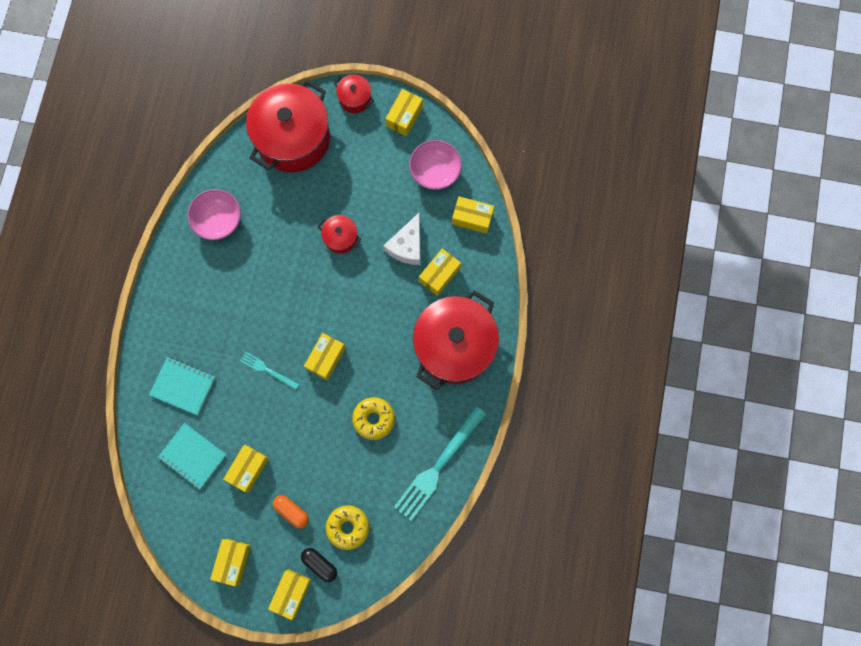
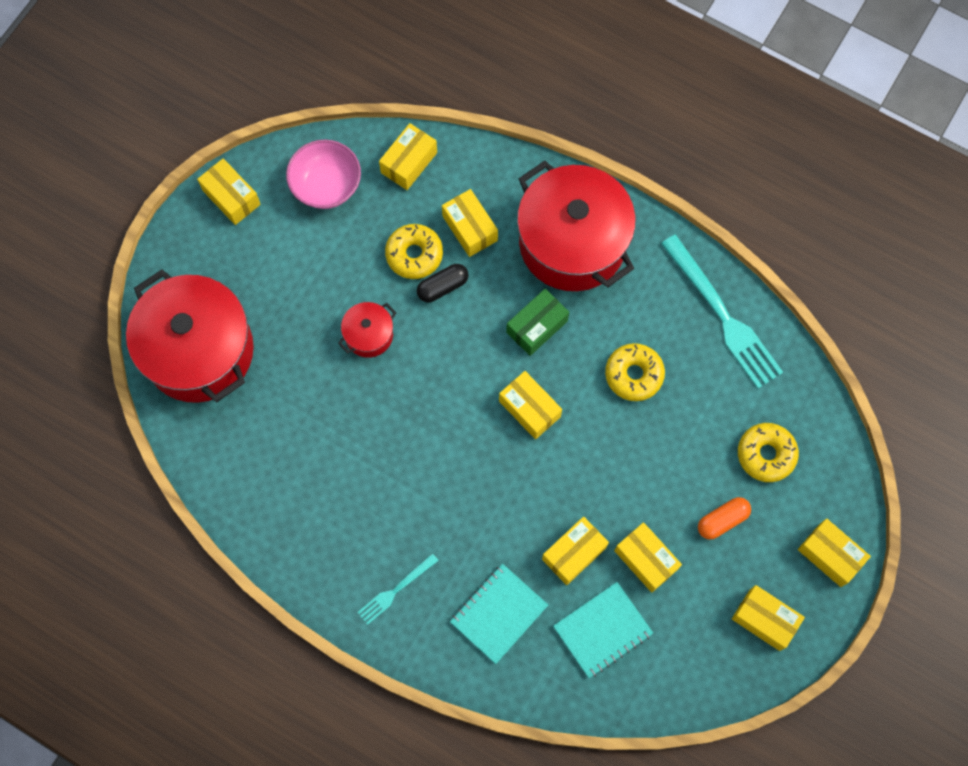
camera: 70 degrees left, 5 degrees down
(219, 221) = (277, 490): pink bowl -> none
(238, 420) = (574, 553): none -> yellow box
(267, 370) = (518, 491): turquoise fork -> turquoise fork (395, 590)
(320, 564) = (803, 506): black capsule -> black capsule (443, 287)
(355, 98) = (177, 251): red pot -> none
(385, 343) = (537, 327): none -> green box
(407, 246) = (414, 255): white cheese -> yellow donut

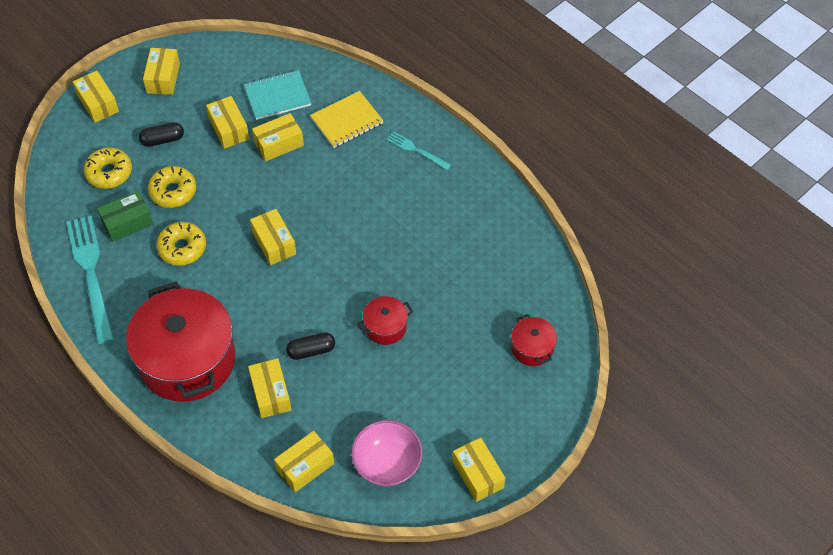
camera: 165 degrees left, 15 degrees down
(199, 351) = (532, 348): red pot -> red pot, size x0.44
(395, 590) = (416, 150): turquoise fork -> turquoise fork turned 120 degrees counterclockwise
(414, 255) = (327, 383): yellow donut -> yellow donut (173, 191)
(498, 613) = (347, 121): turquoise notebook -> yellow notebook
(537, 327) = (244, 301): green box -> green box (127, 223)
(722, 520) = (162, 140): orange capsule -> black capsule
(764, 620) = (163, 78): yellow box -> yellow box turned 45 degrees clockwise

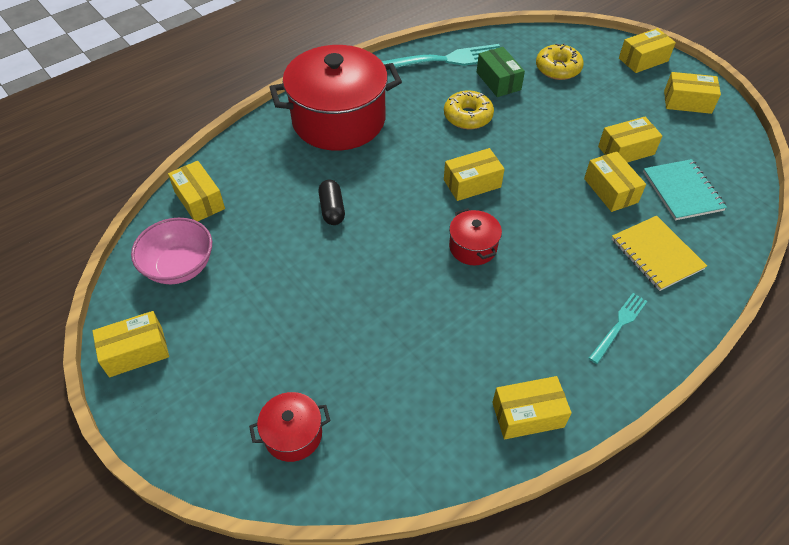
camera: 95 degrees right, 5 degrees down
(162, 140) = (603, 102): black capsule -> none
(173, 191) = (537, 110): yellow donut -> none
(271, 394) = (288, 177): yellow box -> yellow box (528, 415)
(385, 327) = (351, 275): red pot -> red pot (473, 247)

